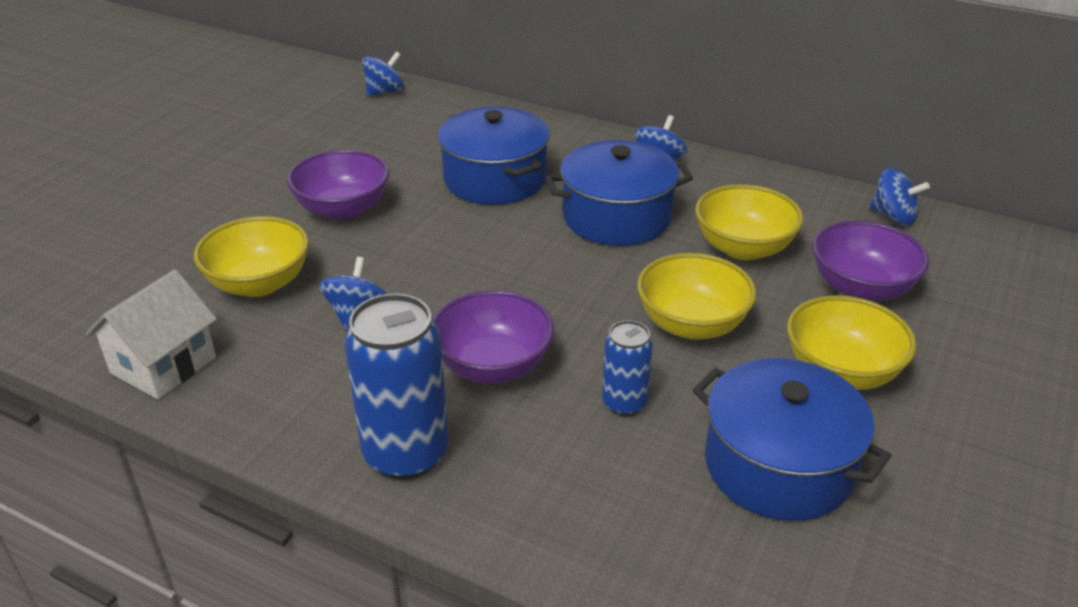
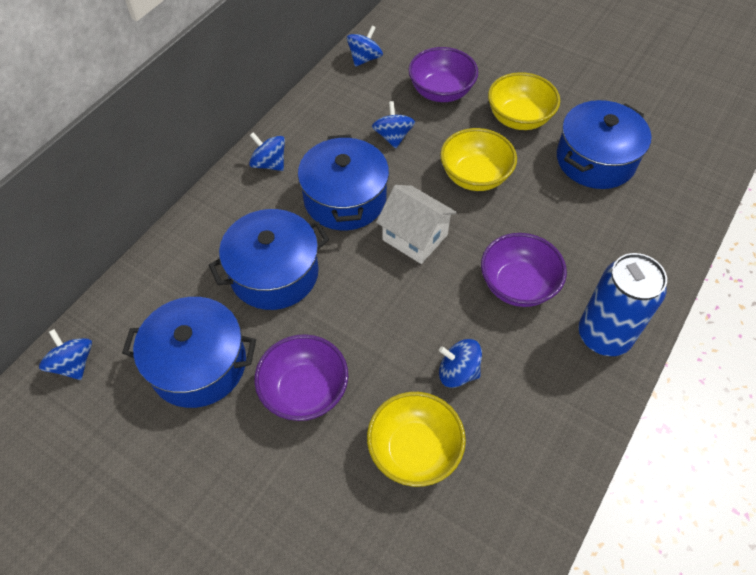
camera: 85 degrees left, 20 degrees up
(163, 365) = (522, 511): white house -> white house (415, 237)
(380, 148) = (198, 364): none -> blue pot
(624, 403) = (550, 219): blue can -> none
(743, 248) = (393, 136): yellow bowl -> blue spinning top

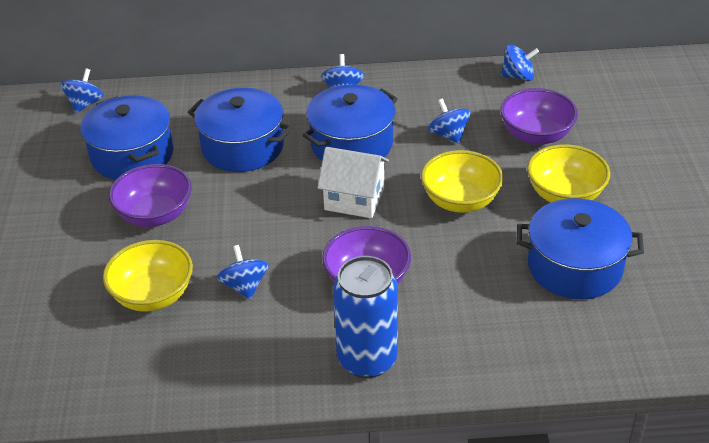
camera: 55 degrees right, 15 degrees down
(393, 136) = (448, 135): blue spinning top -> blue spinning top turned 75 degrees counterclockwise
(415, 237) = (354, 199): white house -> white house turned 75 degrees counterclockwise

